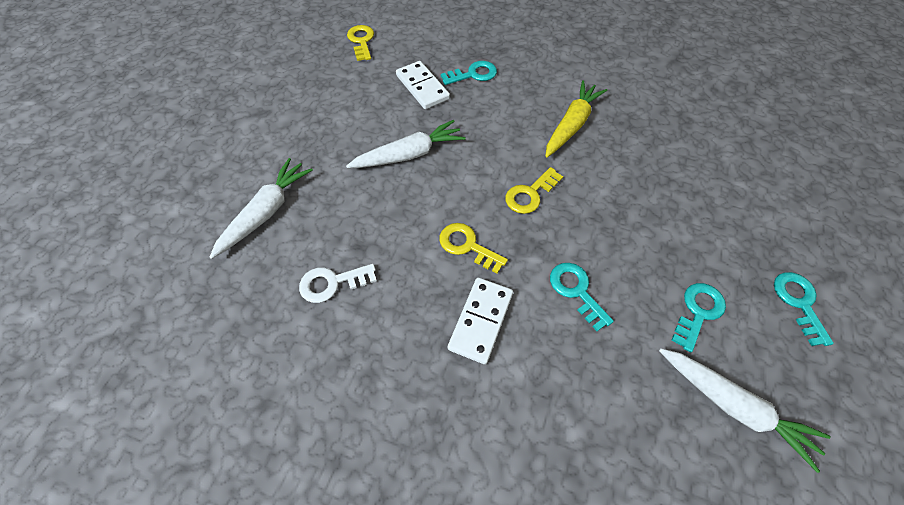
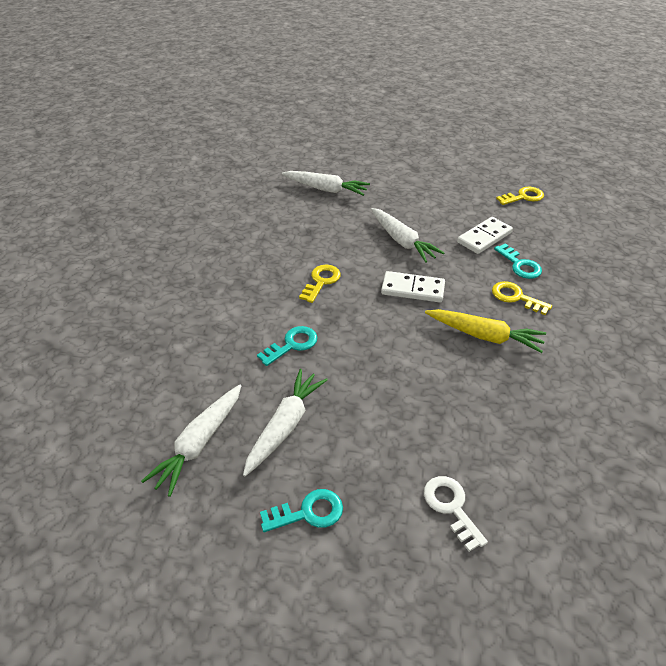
camera: 80 degrees right, 15 degrees down
(332, 283) = (277, 225): white key -> white key (451, 507)
(481, 321) = (258, 294): white domino -> white domino (412, 289)
(530, 194) = (384, 312): yellow key -> yellow key (516, 297)
(698, 312) = (285, 426): turquoise key -> white carrot

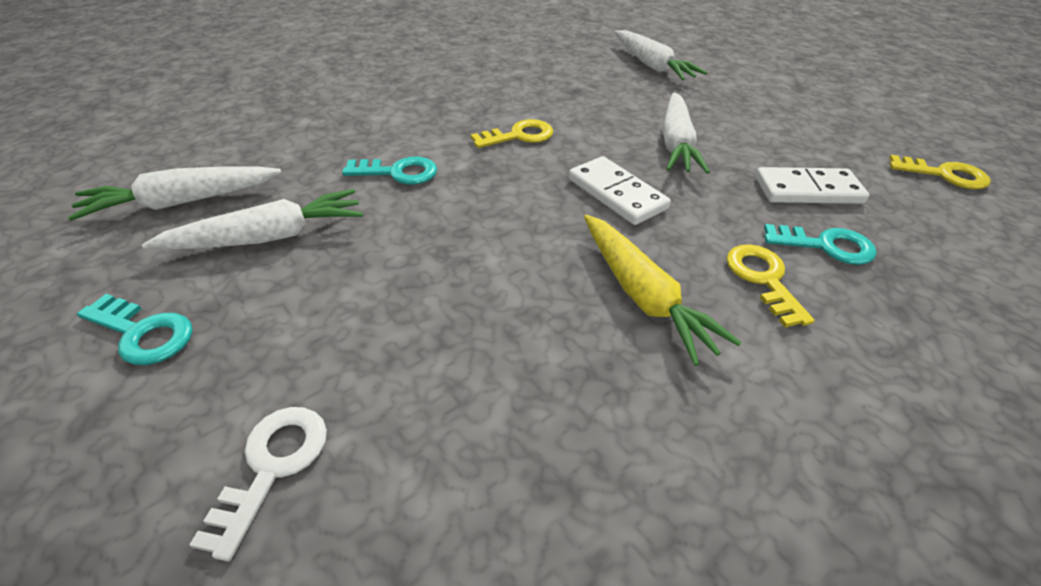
camera: 40 degrees right, 0 degrees up
(520, 265) = (826, 246): turquoise key -> turquoise key turned 90 degrees counterclockwise

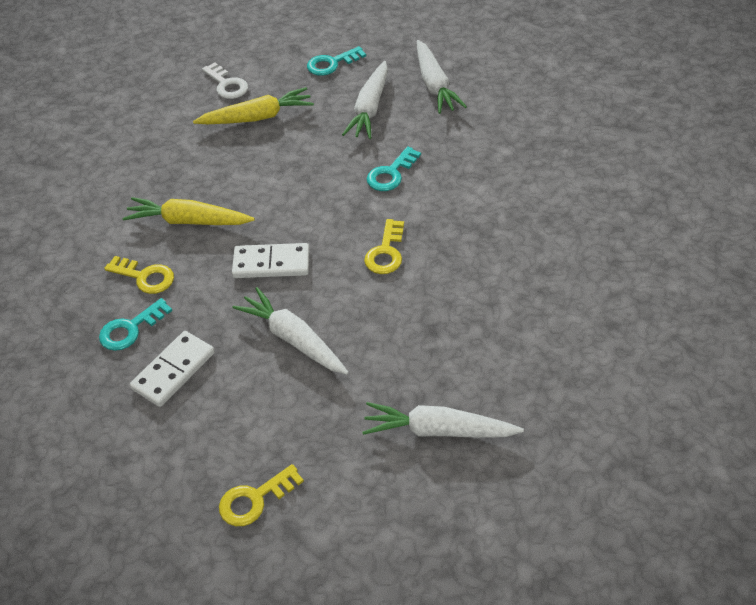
camera: 130 degrees right, 5 degrees up
(182, 202) = (434, 85): white carrot -> white carrot turned 150 degrees clockwise
(359, 351) = (257, 117): none -> yellow carrot
(944, 175) = (95, 483): yellow key -> yellow key (255, 499)

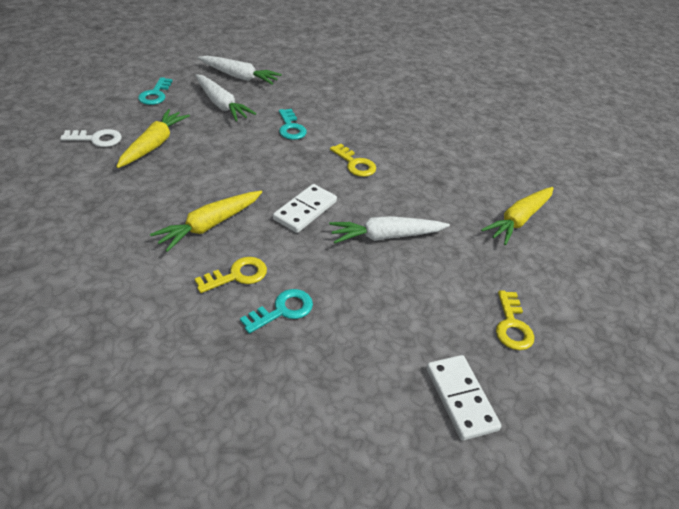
camera: 60 degrees left, 5 degrees down
(130, 329) = (283, 310): turquoise key -> turquoise key turned 120 degrees counterclockwise
(173, 371) = (353, 308): white domino -> white domino (460, 398)
(438, 430) = (518, 220): white carrot -> yellow carrot

